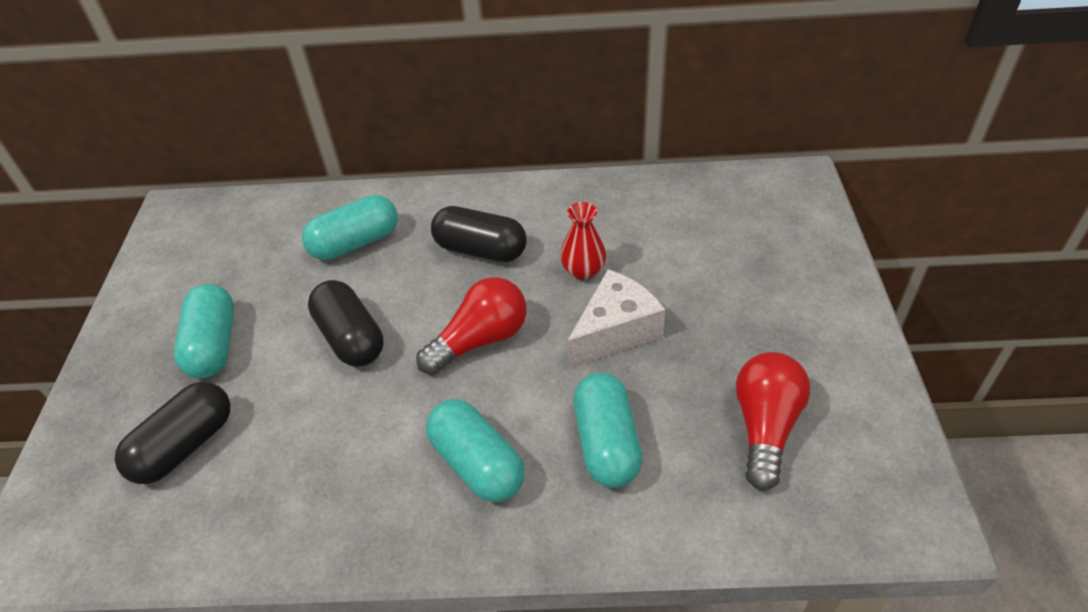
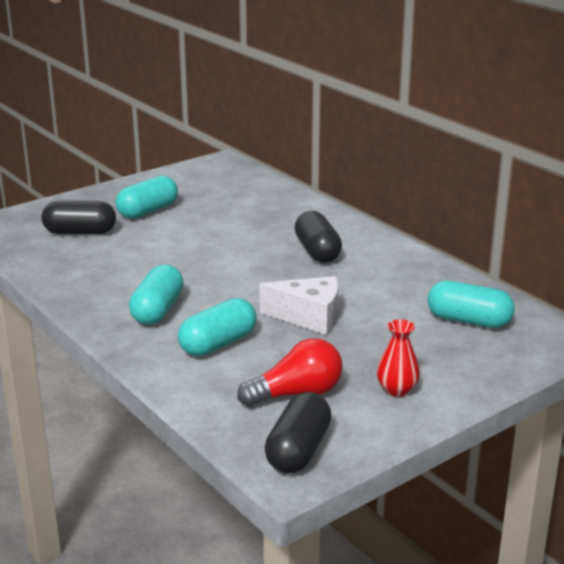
camera: 50 degrees right, 20 degrees down
(350, 338) = (198, 242): black capsule -> black capsule (298, 450)
(355, 243) = (269, 215): turquoise capsule -> turquoise capsule (468, 321)
(480, 340) = (245, 278): red light bulb -> none
(583, 271) = (347, 289): red vase -> red vase (397, 390)

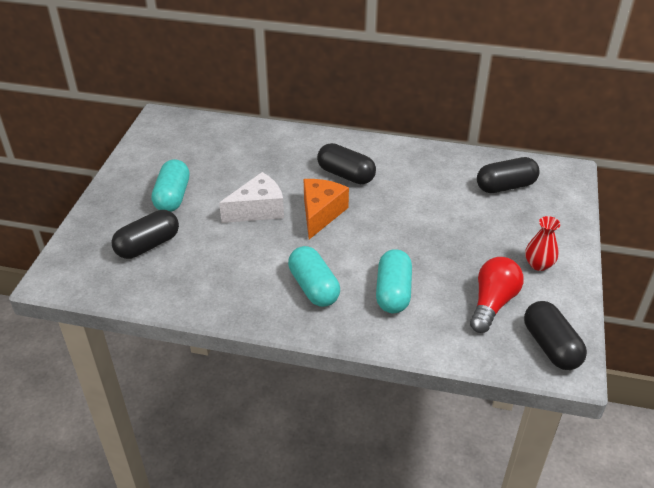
camera: 40 degrees left, 15 degrees up
(248, 267) = (321, 213): none -> orange cheese
(309, 317) = (417, 236): white cheese -> white cheese (258, 210)
(468, 321) = (505, 186): turquoise capsule -> black capsule

